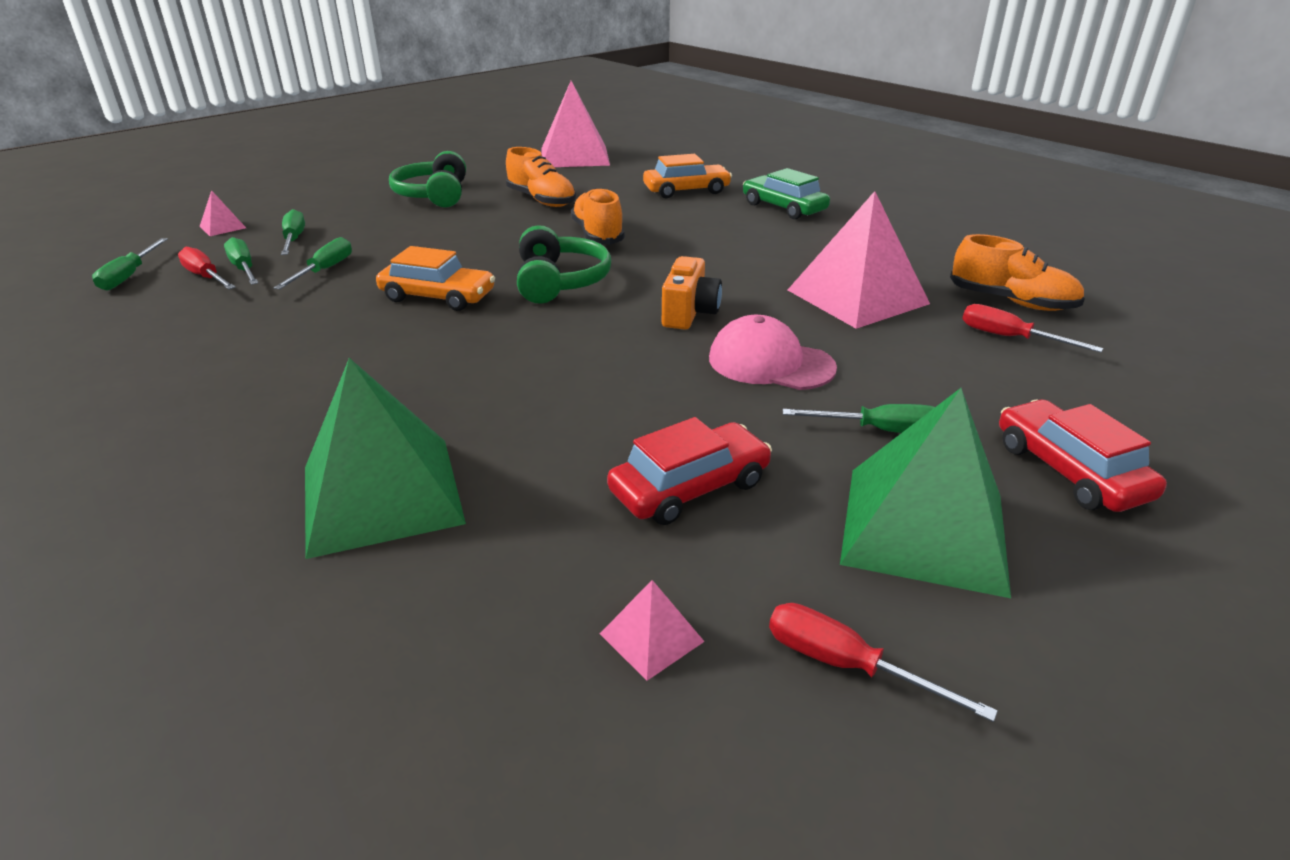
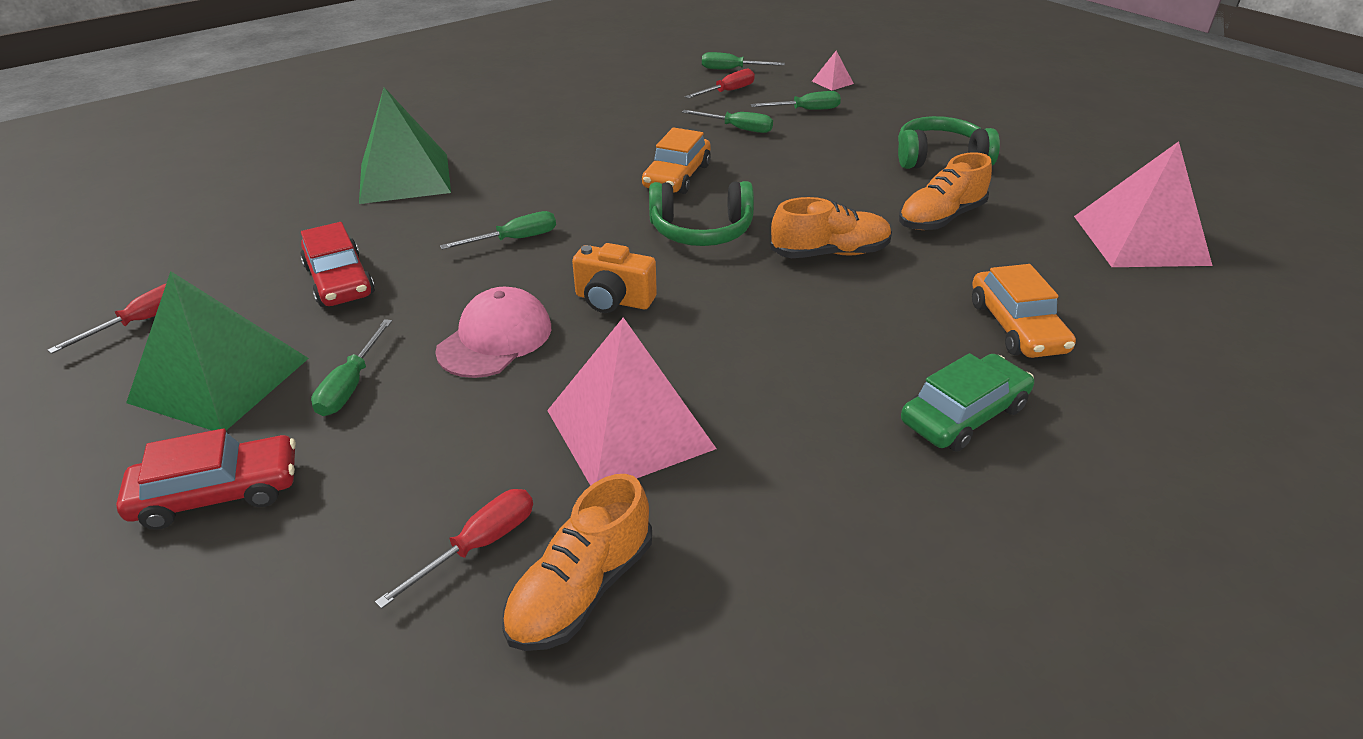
camera: 95 degrees right, 5 degrees up
(244, 269) = (742, 101): green screwdriver -> green screwdriver (515, 239)
(651, 637) = (220, 259): pink pyramid -> none

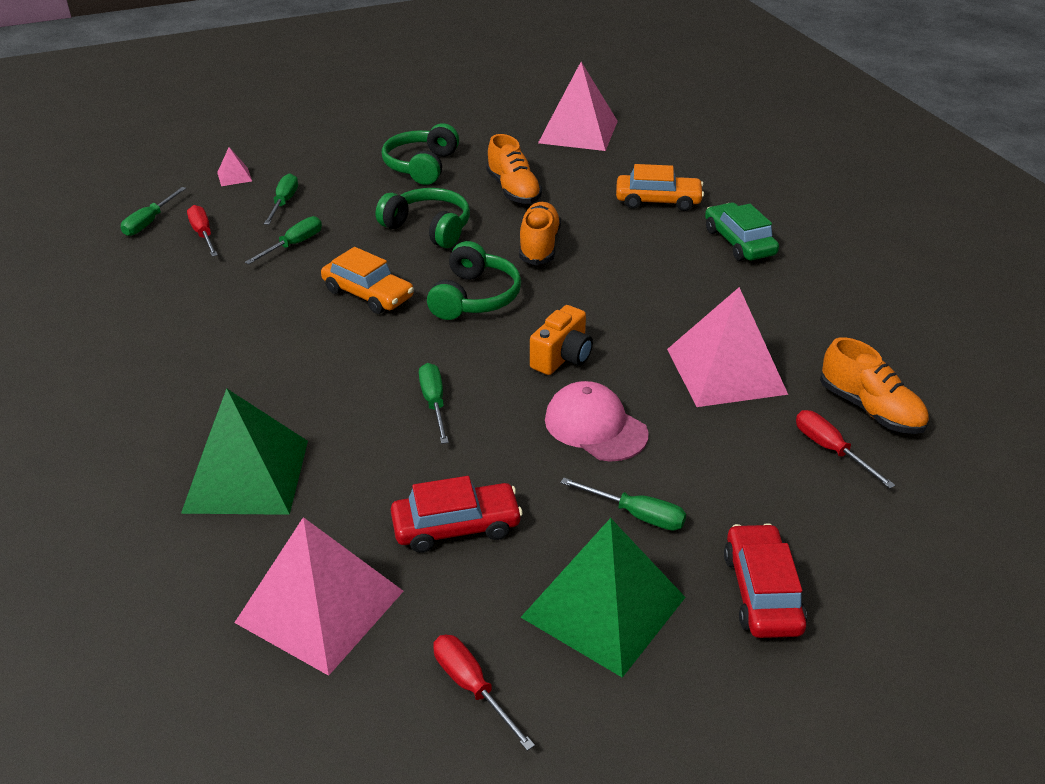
camera: 75 degrees left, 0 degrees up
(251, 237) = (320, 606): none -> pink pyramid
(816, 184) = (428, 228): none -> green headphones

